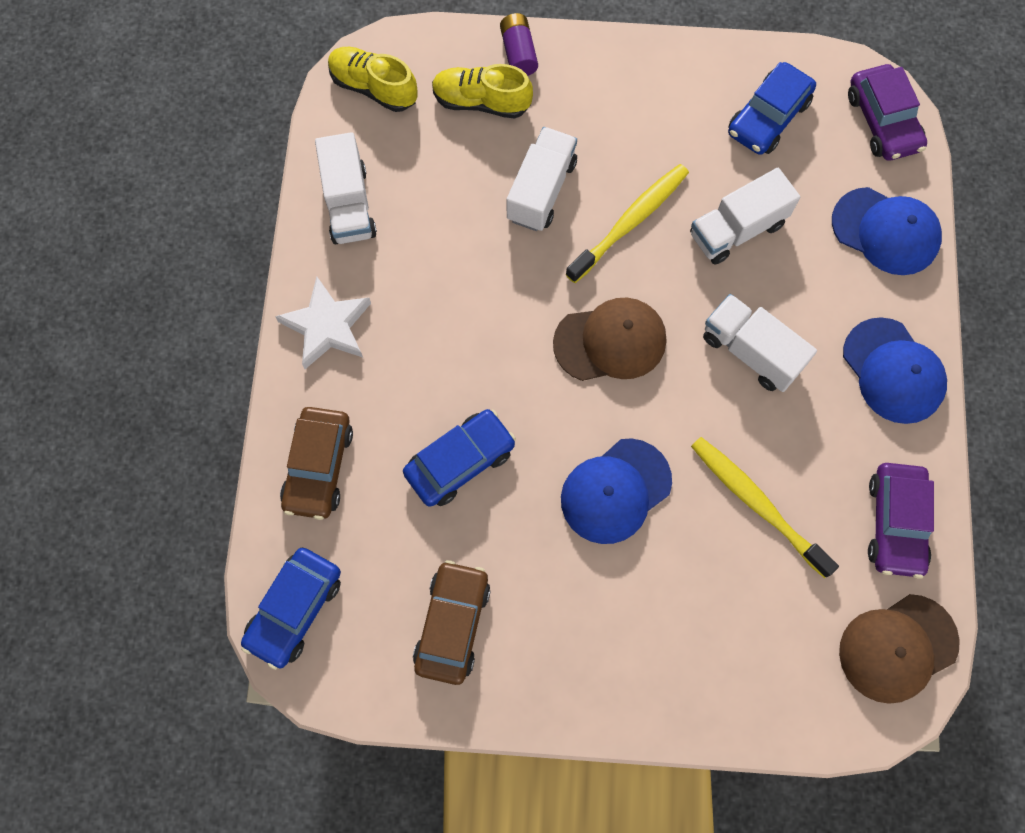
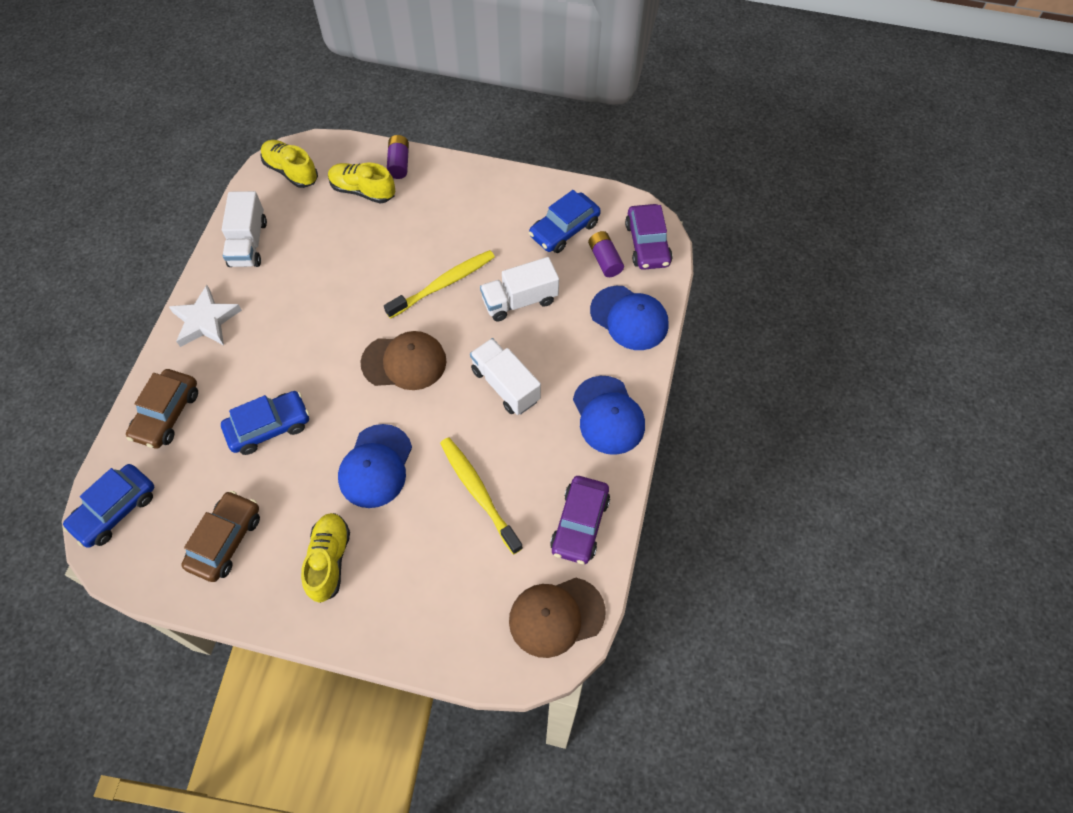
camera: 10 degrees right, 10 degrees down
(541, 191) = (386, 254): white truck -> none
(593, 627) = (329, 560): none -> yellow shoe
(615, 491) = (376, 466): blue cap -> blue cap turned 45 degrees counterclockwise
(833, 153) = (605, 260): none -> purple battery

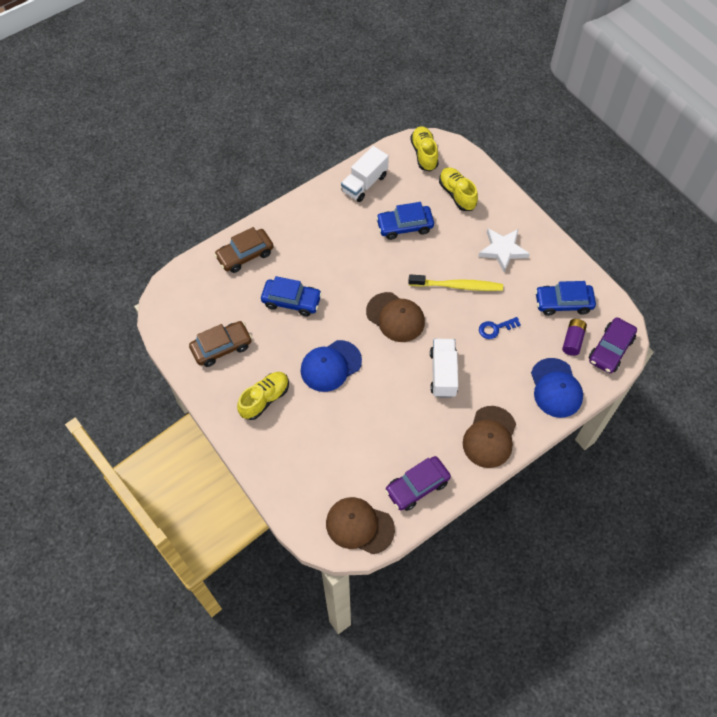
camera: 40 degrees right, 0 degrees up
(115, 510) = (181, 289): blue car -> blue car (404, 226)
(206, 321) = (305, 215): white star -> white star (503, 250)
(399, 163) = (493, 191): purple battery -> none
(478, 492) = (375, 424): yellow toothbrush -> none
(519, 300) = (495, 328): white truck -> blue key
(608, 415) = (489, 437): blue cap -> brown cap

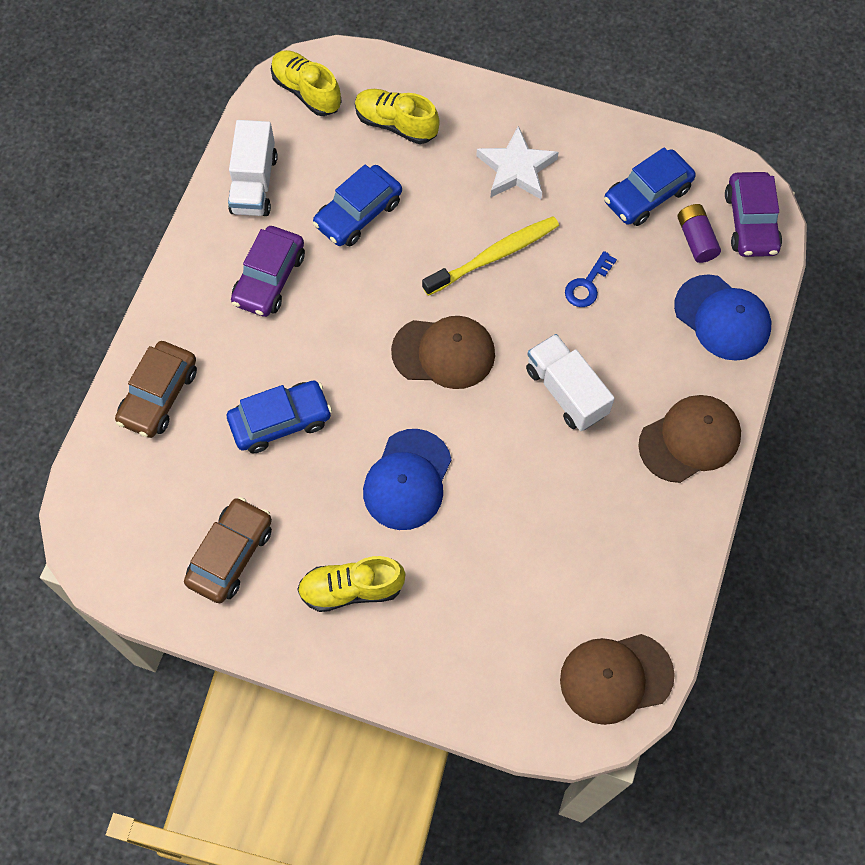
camera: 35 degrees left, 5 degrees up
(265, 399) = (351, 589): yellow shoe -> yellow shoe turned 105 degrees counterclockwise
(417, 486) = (649, 570): purple car -> purple car (269, 278)
(489, 437) = (689, 439): brown cap -> brown cap turned 105 degrees counterclockwise

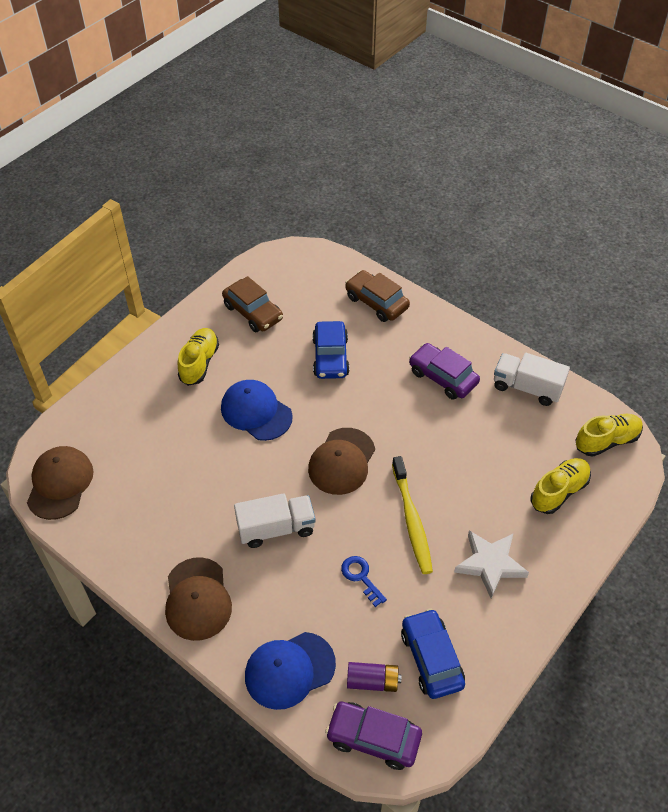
camera: 110 degrees right, 15 degrees down
(358, 213) = (480, 443): blue car -> none

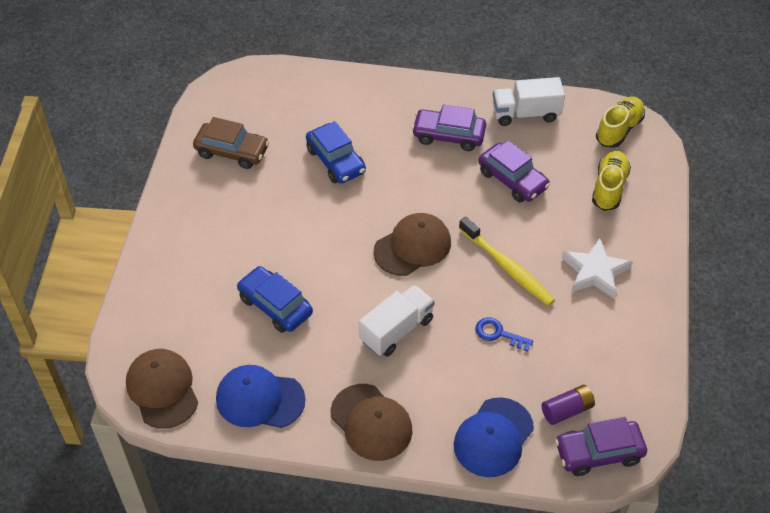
camera: 30 degrees left, 0 degrees up
(199, 363) = (215, 220): yellow shoe -> none
(256, 412) = (303, 239): blue cap -> blue cap (260, 399)
(342, 461) = (412, 247): brown cap -> brown cap turned 120 degrees counterclockwise
(376, 302) = (342, 94): brown car -> none
(431, 658) = (600, 368): blue car -> blue car (275, 305)
(472, 442) = (512, 180): none -> purple car

